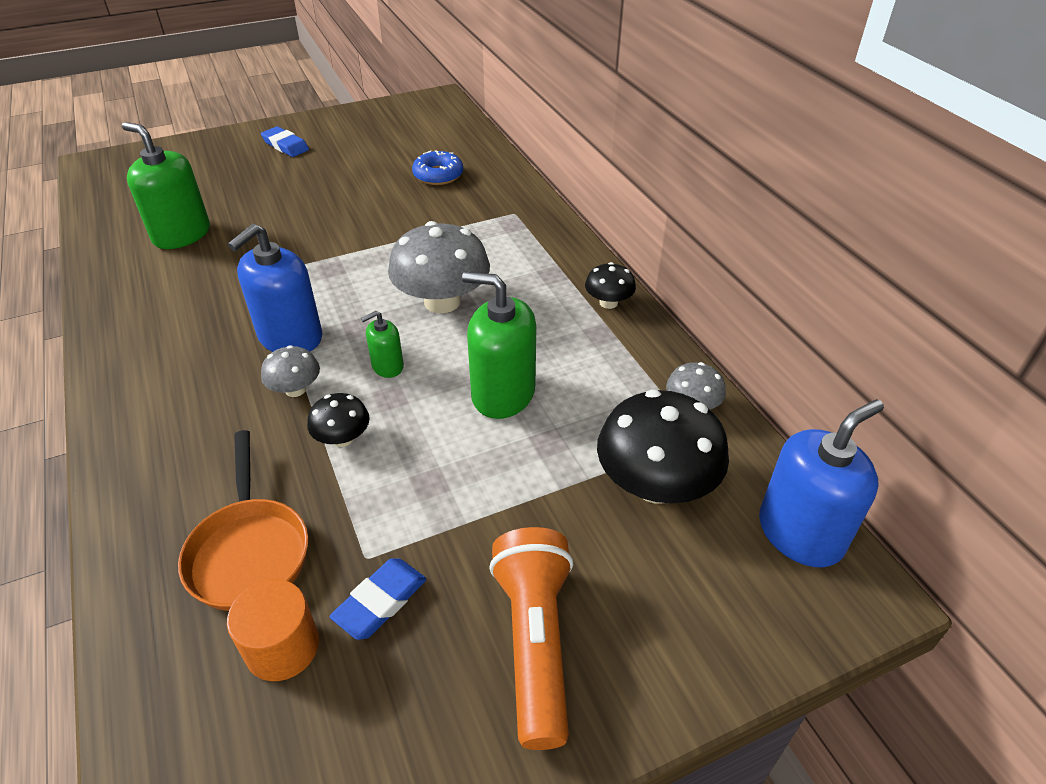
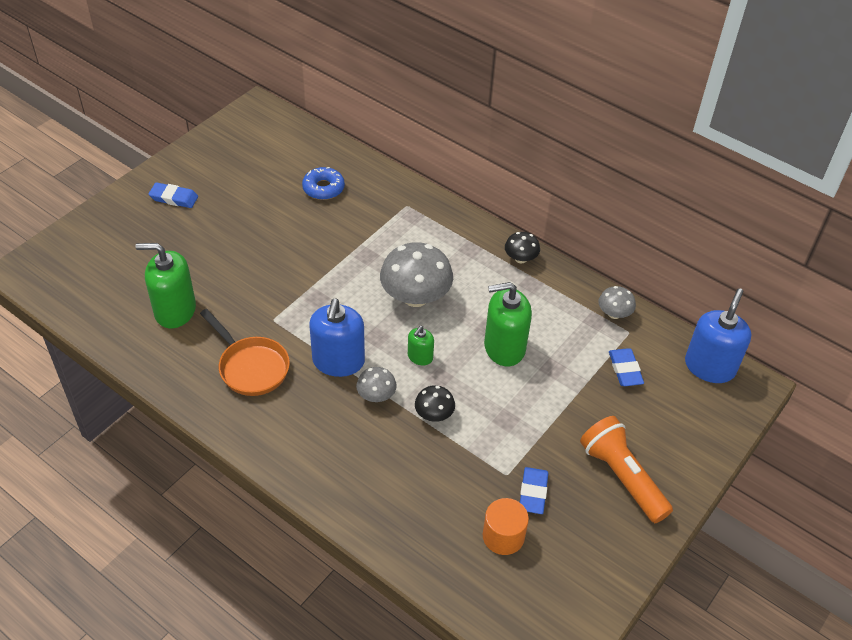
camera: 30 degrees left, 5 degrees up
(249, 551) = (441, 499): orange pan -> orange pan (251, 367)
(655, 485) = (625, 370): black mushroom -> blue eraser

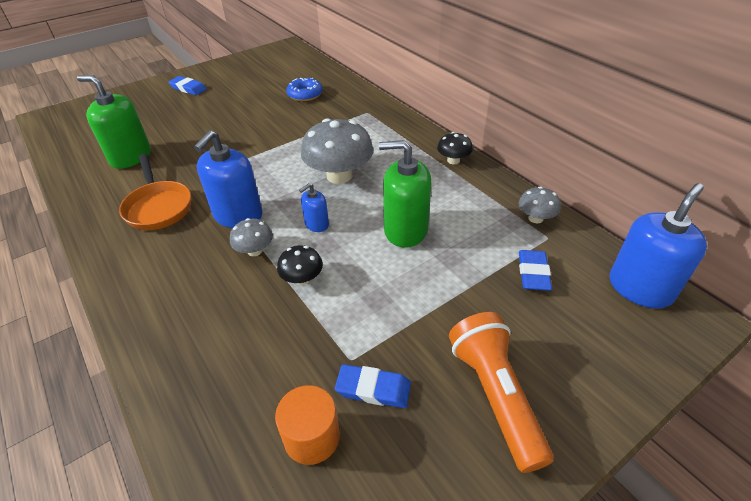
camera: 20 degrees right, 5 degrees down
(420, 357) = (316, 224): green soap dispenser -> blue soap dispenser
(533, 492) = (373, 389): blue eraser -> blue eraser turned 75 degrees clockwise

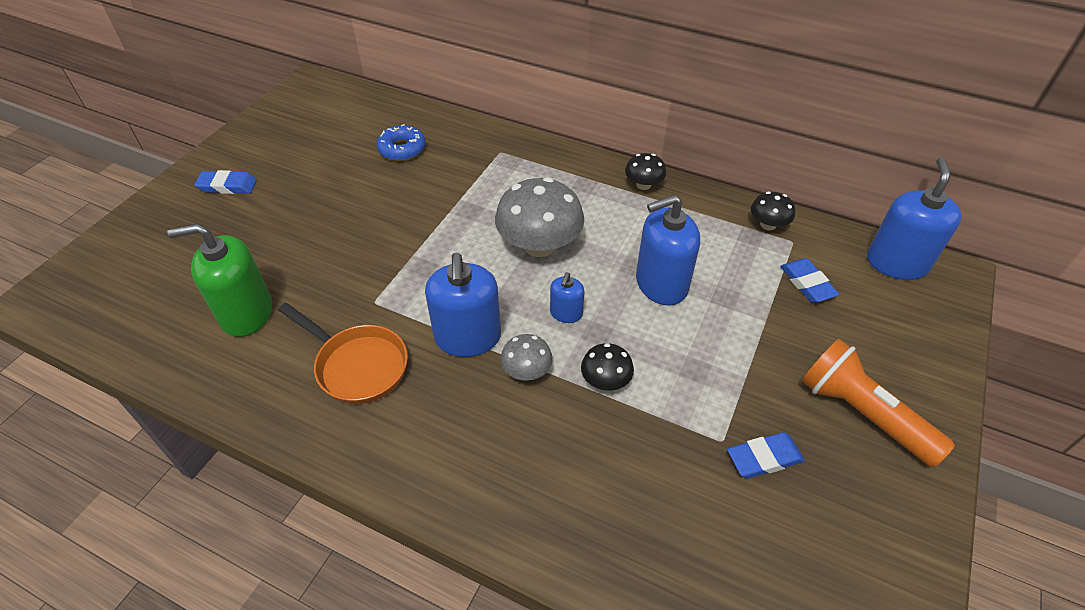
camera: 30 degrees left, 5 degrees up
(312, 437) = (750, 528): orange cylinder -> none
(405, 230) = (661, 284): green soap dispenser -> blue soap dispenser
(535, 218) = (768, 225): grey mushroom -> black mushroom

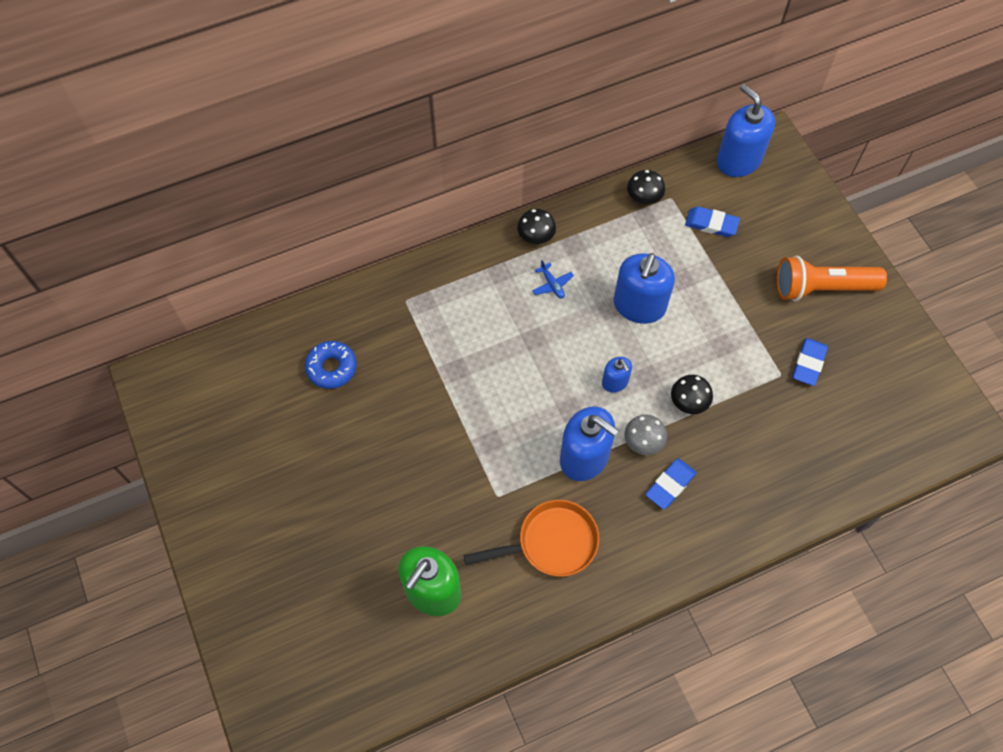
camera: 50 degrees left, 15 degrees up
(227, 186) = (252, 530): blue eraser -> blue eraser (670, 485)
(539, 245) = (536, 350): grey mushroom -> none
(612, 219) = (552, 285): none -> blue plane

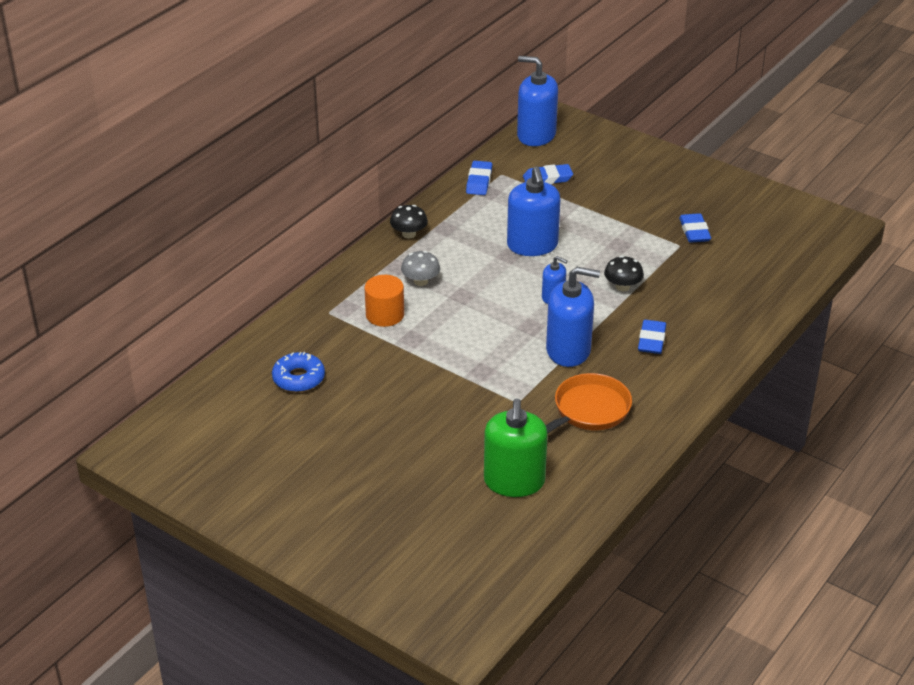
camera: 30 degrees left, 25 degrees down
(451, 328) = (385, 315): none -> orange cylinder
(552, 285) = (449, 258): blue plane -> none
(643, 441) = (607, 323): grey mushroom -> grey mushroom (420, 281)
(644, 197) = (479, 181): black mushroom -> blue eraser
(821, 288) = (665, 186): orange flashlight -> none

